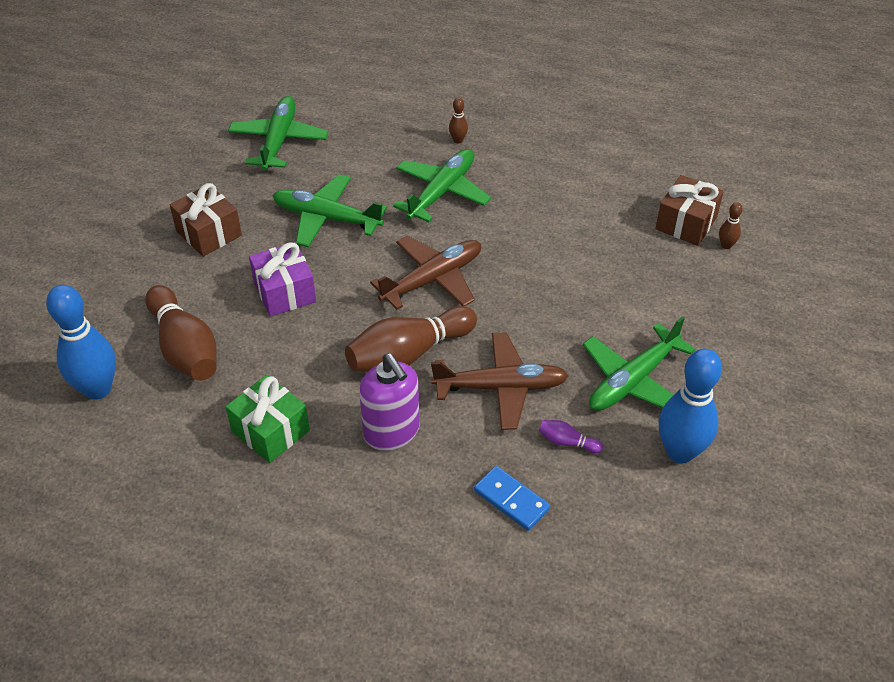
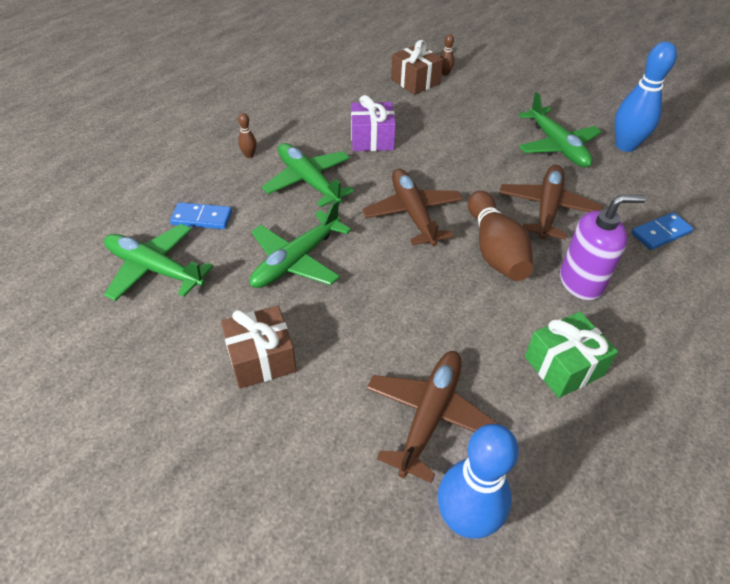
camera: 70 degrees left, 0 degrees up
(185, 348) = (429, 416): brown bowling pin -> brown plane
(285, 292) = (383, 314): purple gift -> purple gift (372, 139)
(352, 143) = (202, 218): none -> blue domino
(567, 442) = (608, 191): purple bowling pin -> none

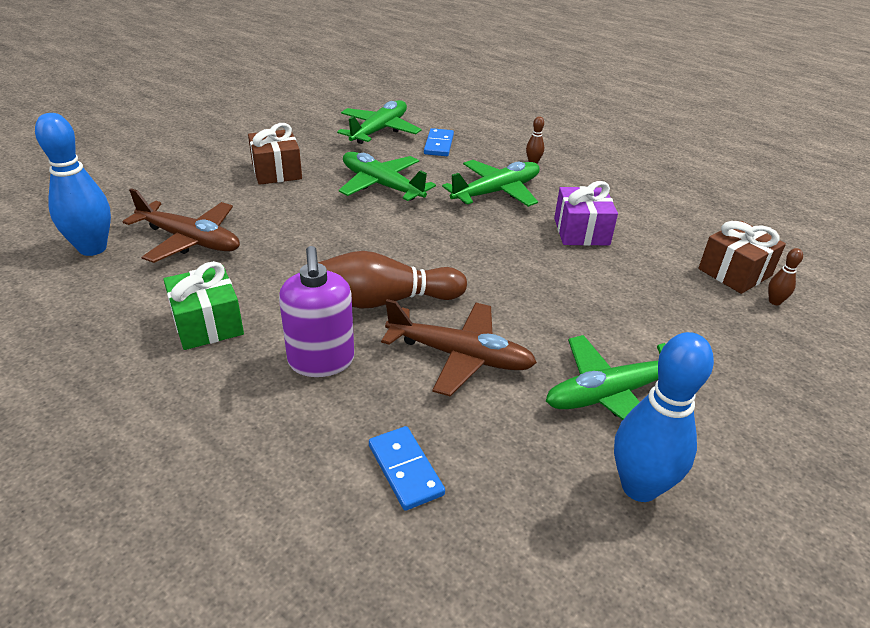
camera: 90 degrees right, 10 degrees down
(413, 214) = (446, 250): brown plane -> none

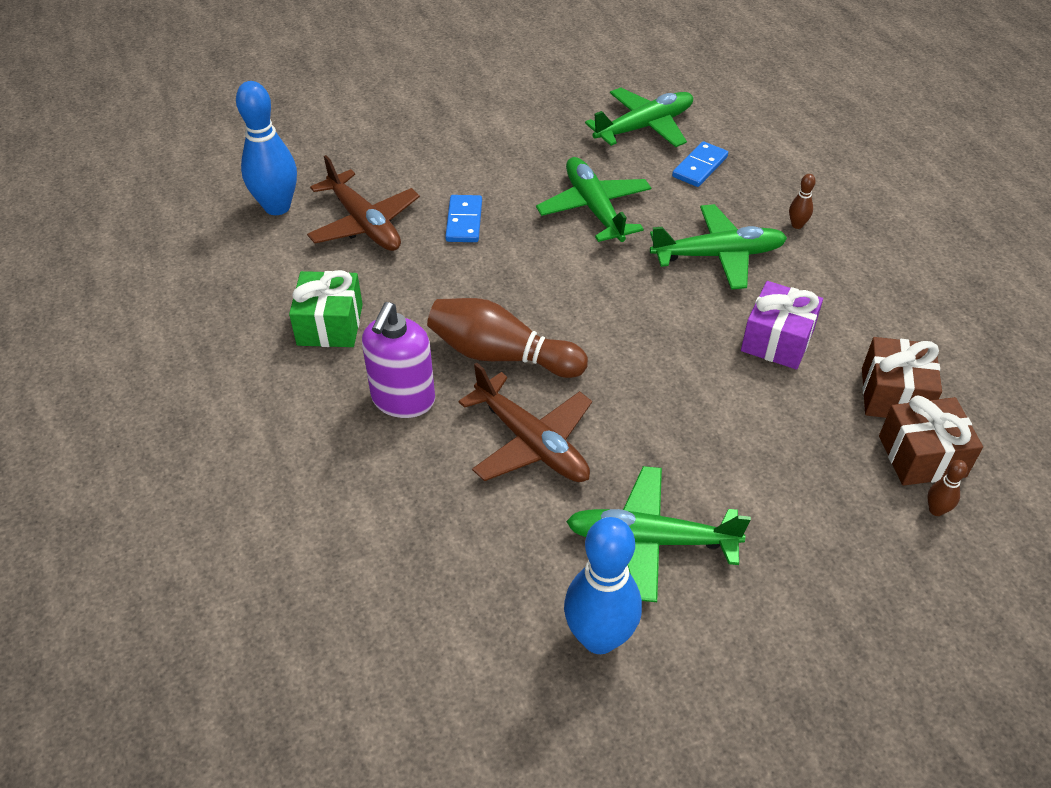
camera: 30 degrees right, 10 degrees up
(276, 171) = (495, 158): brown gift -> brown gift (893, 395)
(405, 470) = (407, 532): blue domino -> blue domino (464, 221)

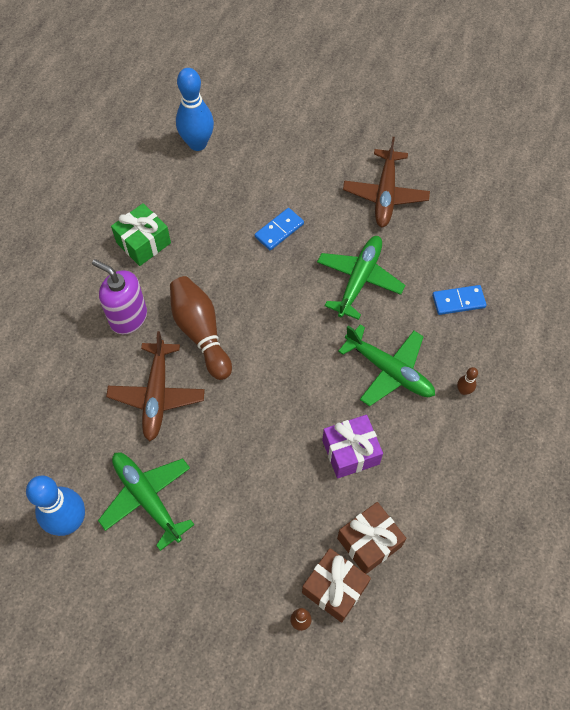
camera: 45 degrees right, 15 degrees up
(364, 223) = (227, 190): brown plane -> brown plane (385, 194)
(403, 400) = (128, 317): purple soap dispenser -> purple soap dispenser turned 60 degrees clockwise
(644, 127) = (461, 245): green plane -> none

